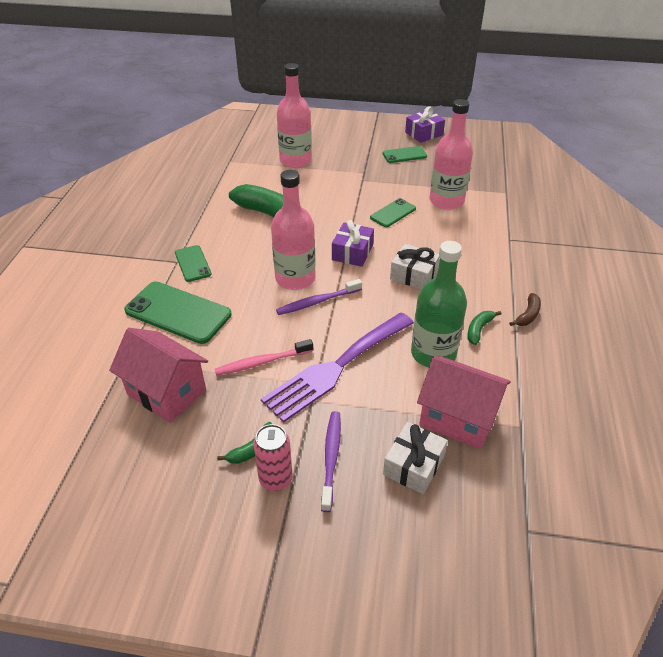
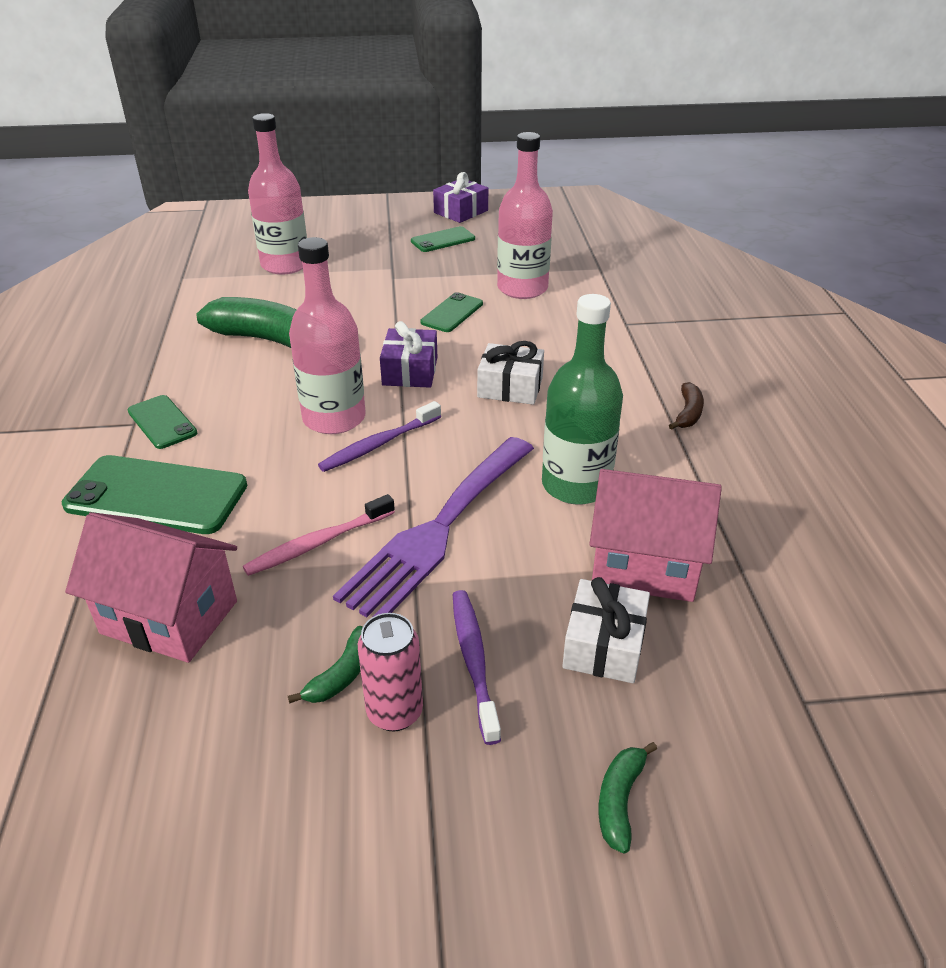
camera: 15 degrees left, 5 degrees down
(479, 330) = (628, 443): green banana -> green banana (619, 800)

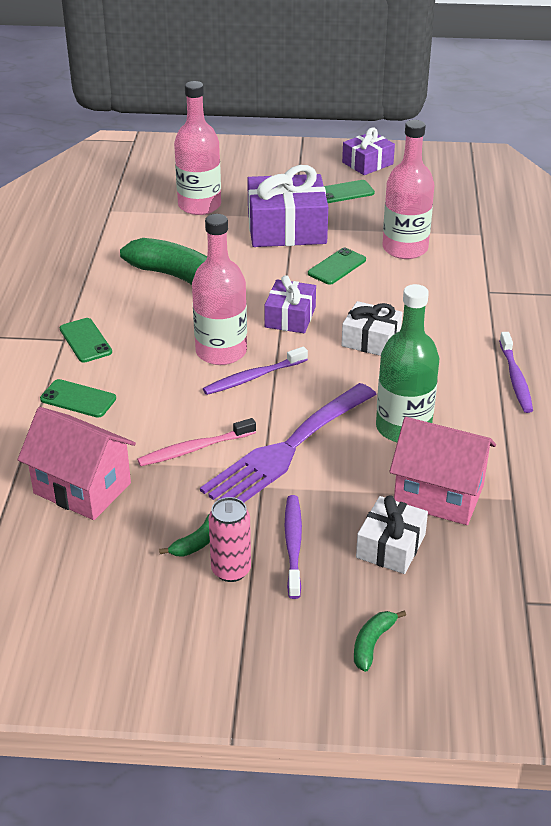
camera: 10 degrees right, 0 degrees up
(157, 495) = (78, 399): green phone -> green phone, size x0.55
(387, 280) = (286, 229): none -> purple gift
(688, 413) = (515, 378): brown banana -> purple toothbrush

